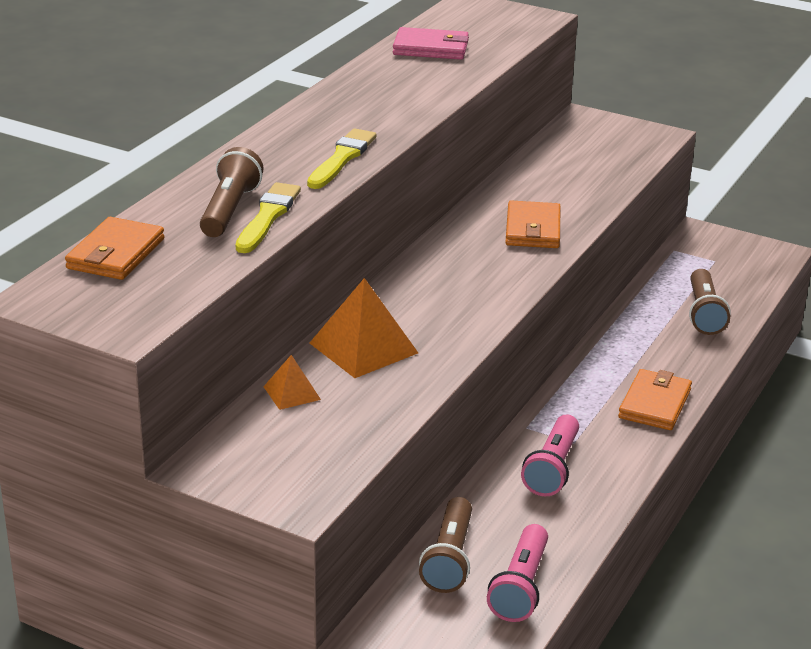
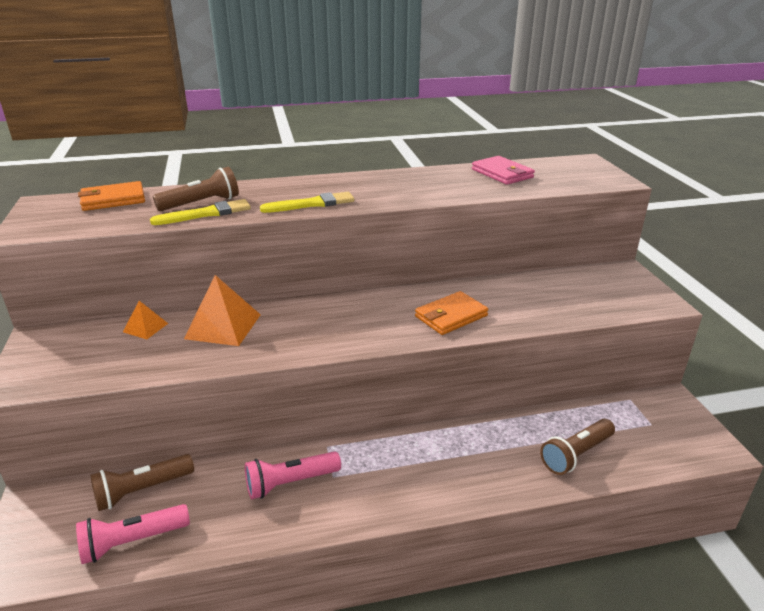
camera: 50 degrees right, 0 degrees up
(654, 404) = (427, 491): orange wallet -> none

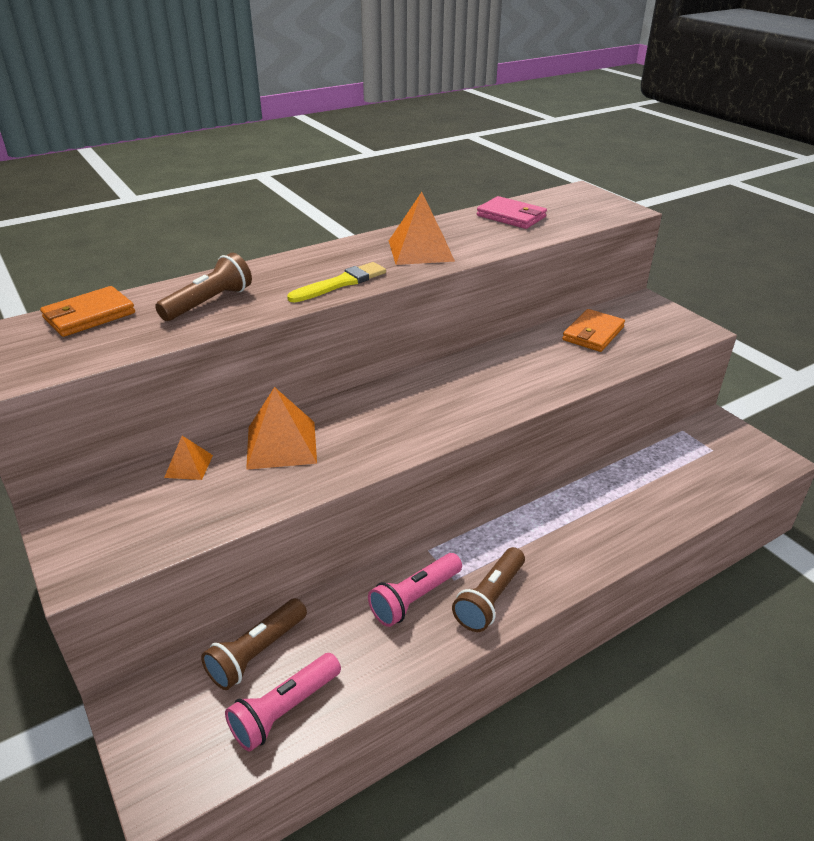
camera: 20 degrees left, 5 degrees up
(206, 214) = (227, 315): yellow brush -> none
(399, 189) = (420, 250): none -> orange pyramid
(451, 316) = (516, 382): orange wallet -> orange wallet (593, 334)
(576, 454) = (666, 495): brown flashlight -> brown flashlight (490, 599)

